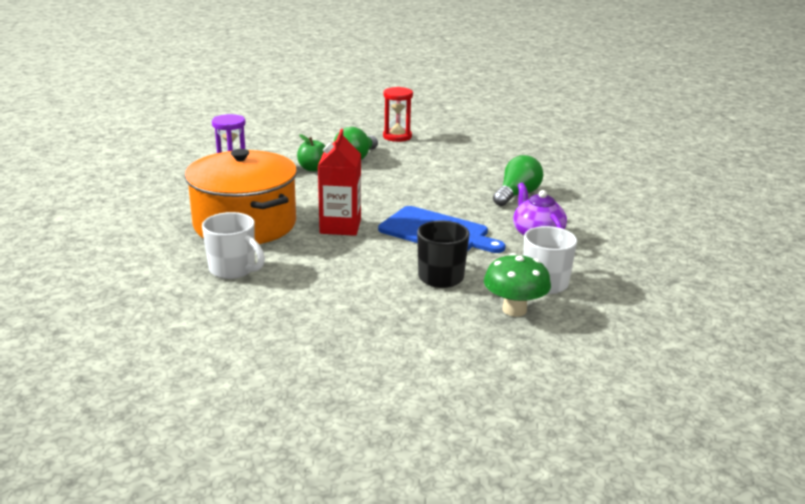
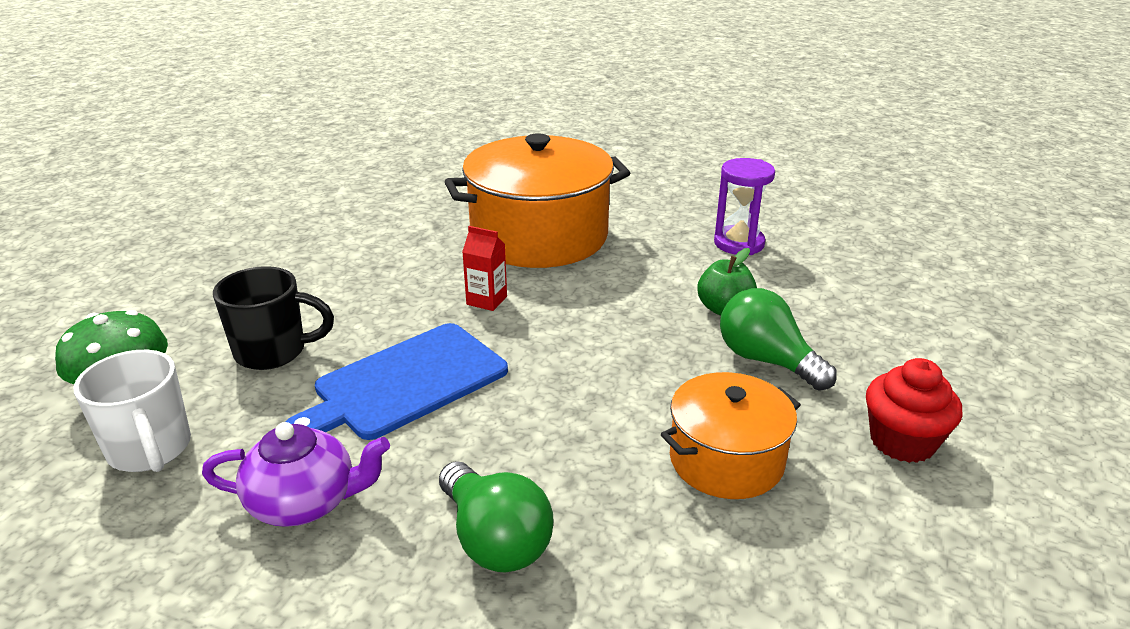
camera: 110 degrees right, 5 degrees up
(233, 270) = (424, 220): white mug -> none
(340, 226) = (486, 300): red carton -> red carton, size x0.54
(397, 137) = (902, 441): red hourglass -> red cupcake
(434, 162) = (726, 460): none -> orange pot

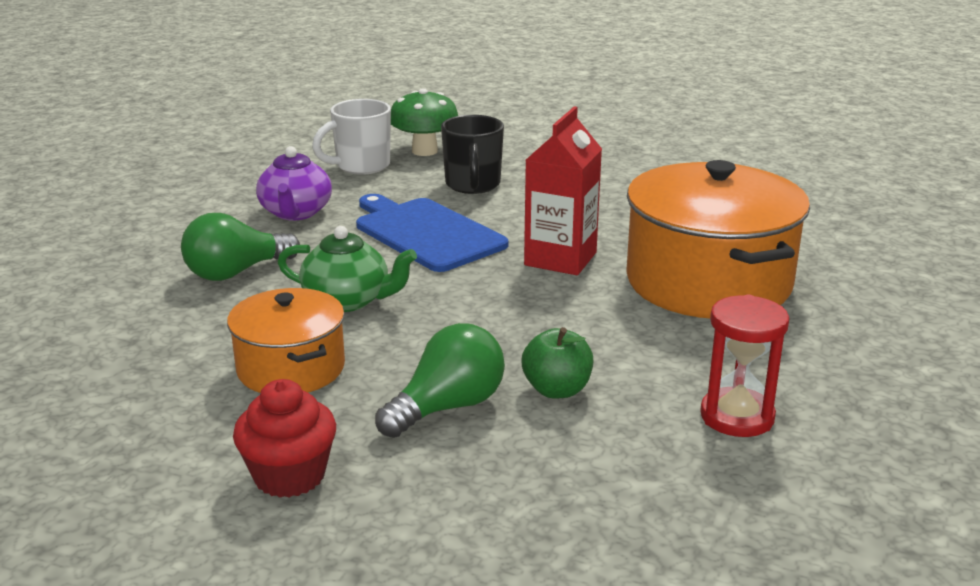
camera: 90 degrees right, 5 degrees down
(486, 300) = (560, 259): red carton -> red carton, size x1.84
(574, 431) = (348, 300): none -> green teapot
(739, 243) = (737, 416): purple hourglass -> red hourglass

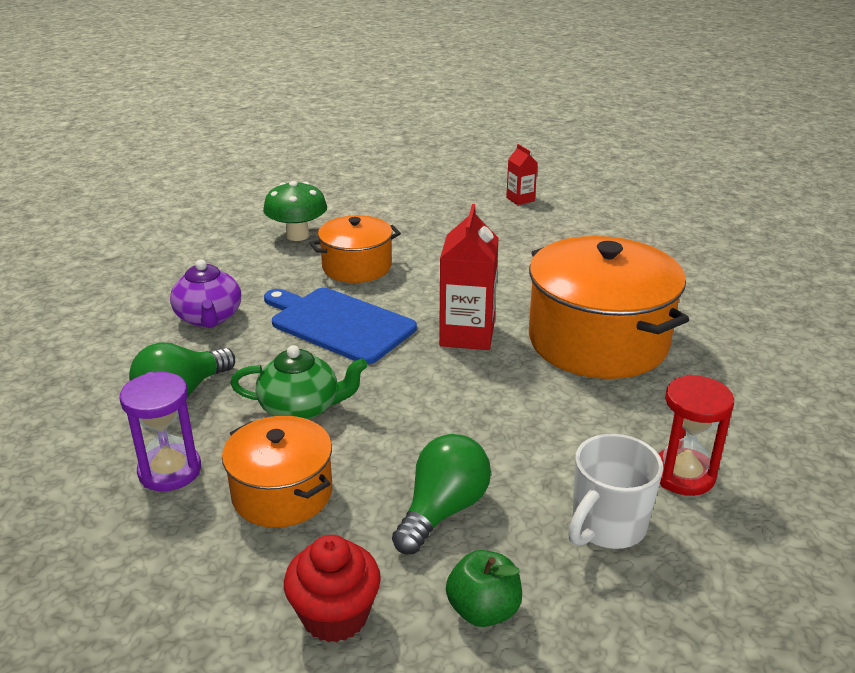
camera: 15 degrees left, 5 degrees up
(191, 334) = (170, 471): none -> purple hourglass
(361, 166) = (247, 259): white mug -> white mug (607, 526)
(473, 185) = (356, 267): black mug -> orange pot
(557, 390) = (527, 474): green apple -> green apple (483, 610)
(693, 141) = (520, 199): none -> red carton

